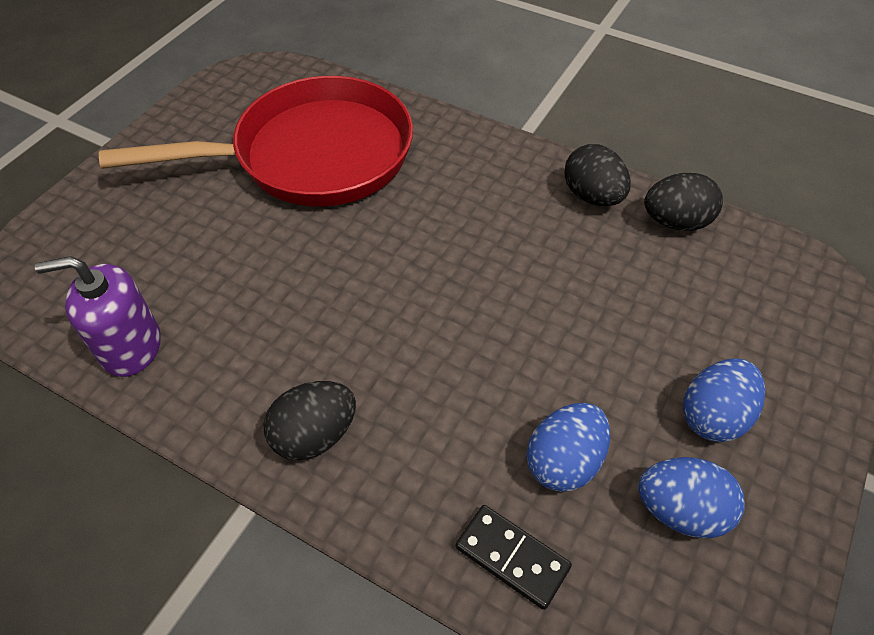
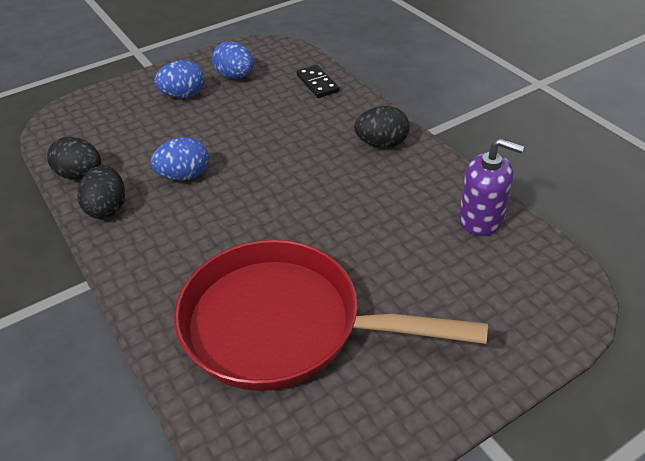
camera: 150 degrees left, 10 degrees down
(564, 461) = (267, 101): blue egg -> blue egg (184, 176)

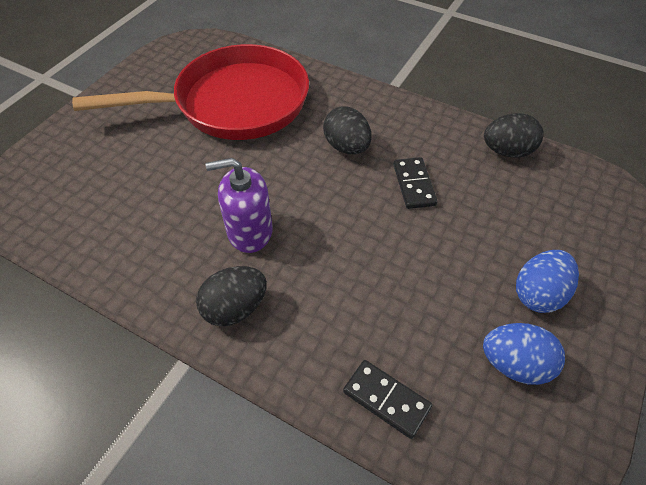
camera: 150 degrees right, 10 degrees up
(107, 208) = (444, 133): black egg -> black egg (346, 147)
(184, 176) = (414, 185): blue egg -> black domino
(481, 218) = (96, 242): purple soap dispenser -> purple soap dispenser (249, 231)

